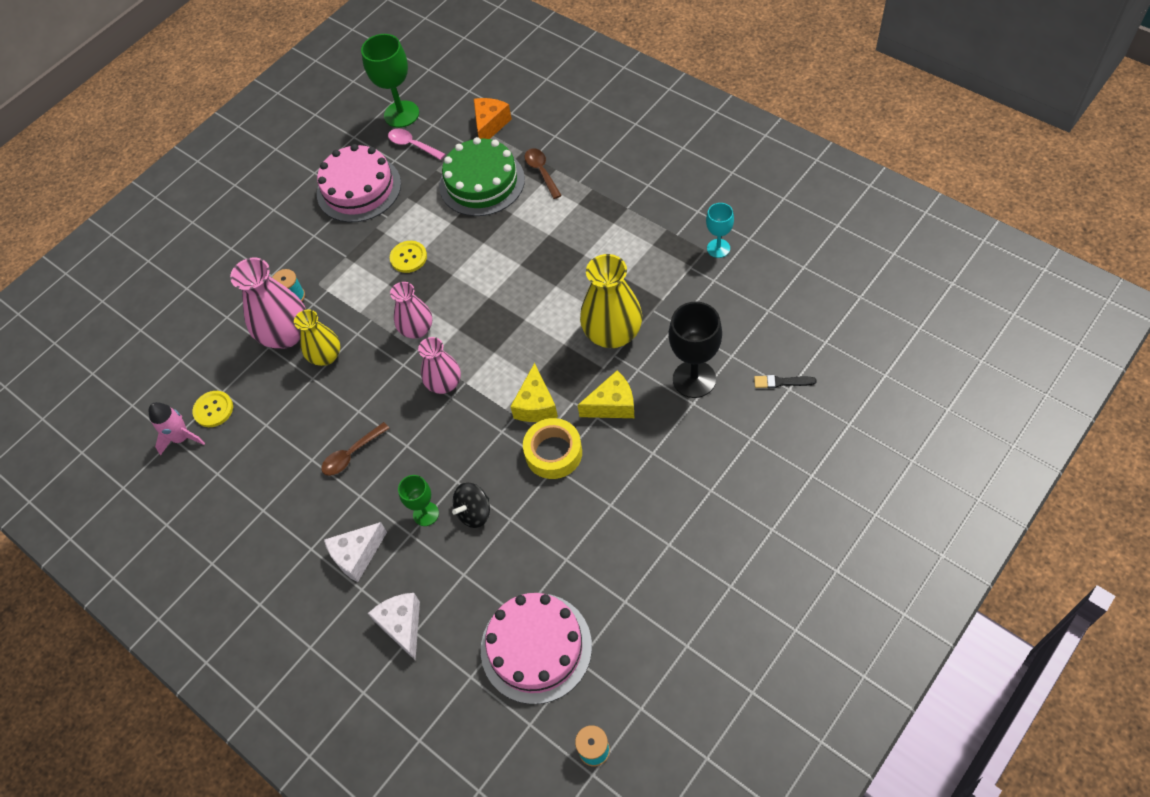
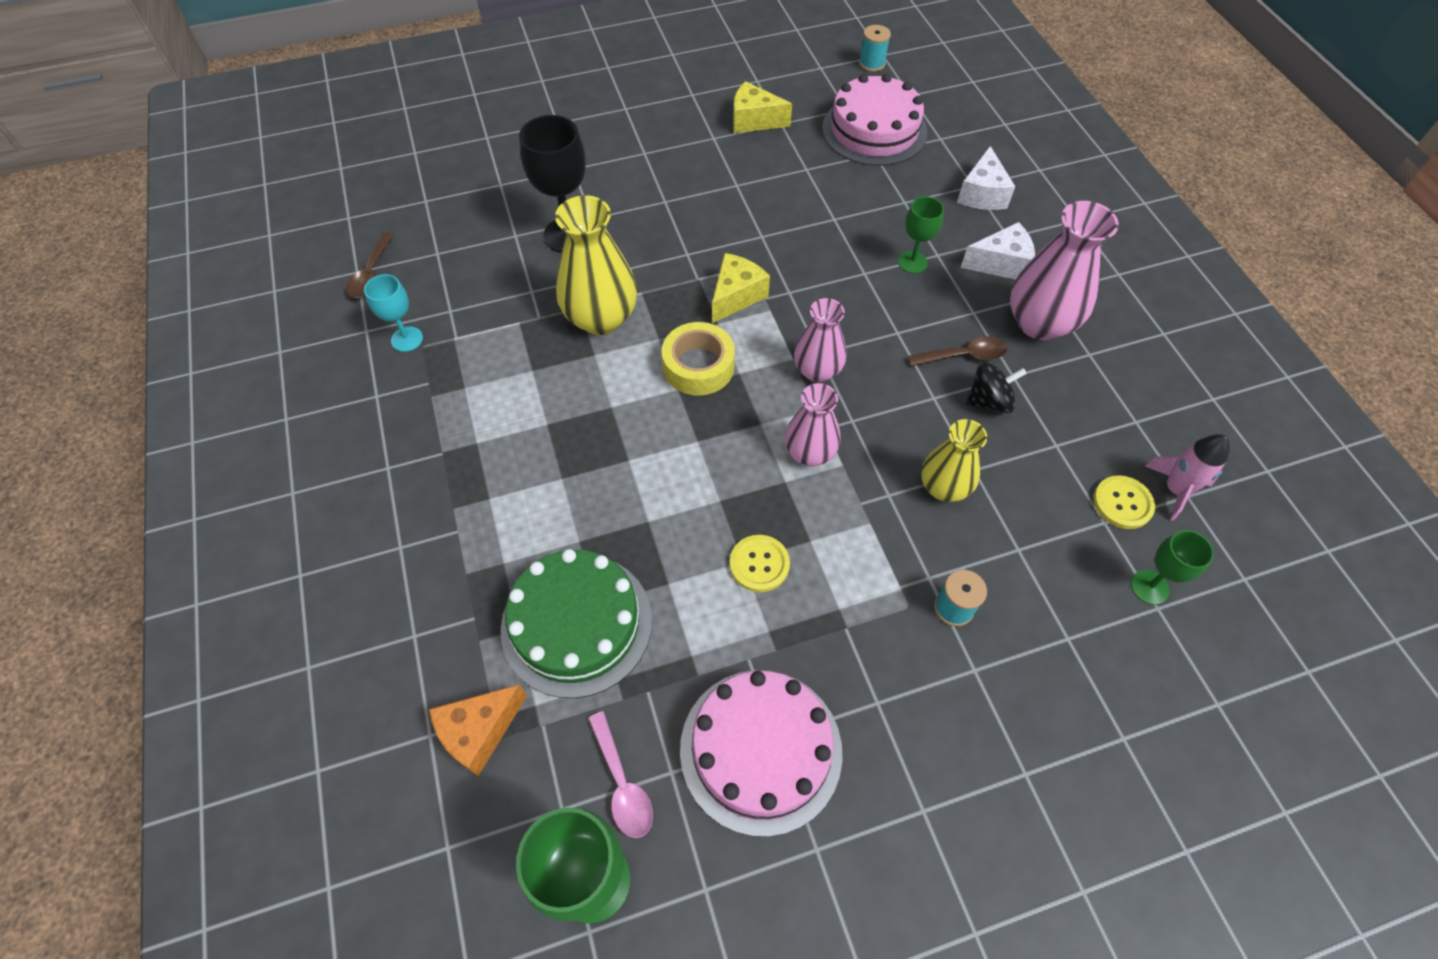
camera: 155 degrees left, 0 degrees up
(187, 368) = (1149, 587): none -> green goblet
(286, 334) = (986, 552): pink vase -> pink vase (1039, 323)
(474, 512) = (864, 240): black spinning top -> black spinning top (989, 401)
(541, 172) = (487, 582): brown spoon -> brown spoon (371, 273)
(553, 453) = (753, 247): yellow tape -> yellow tape (698, 366)
(612, 405) = (663, 255): yellow cheese -> yellow cheese (754, 120)
(781, 382) = (499, 191): black brush -> none

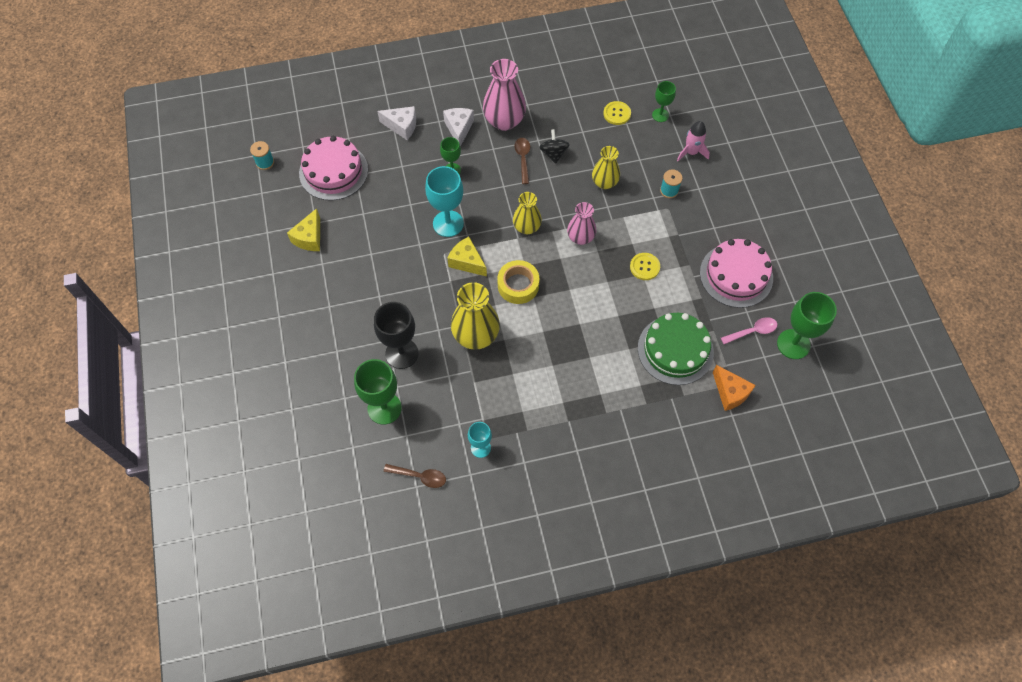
camera: 85 degrees left, 5 degrees up
(481, 225) = (384, 408): none -> green goblet
(806, 266) = (448, 223): none -> turquoise goblet
(817, 370) = (527, 227): pink vase -> yellow vase
(1175, 490) = (610, 92): pink rocket -> pink rocket (691, 152)

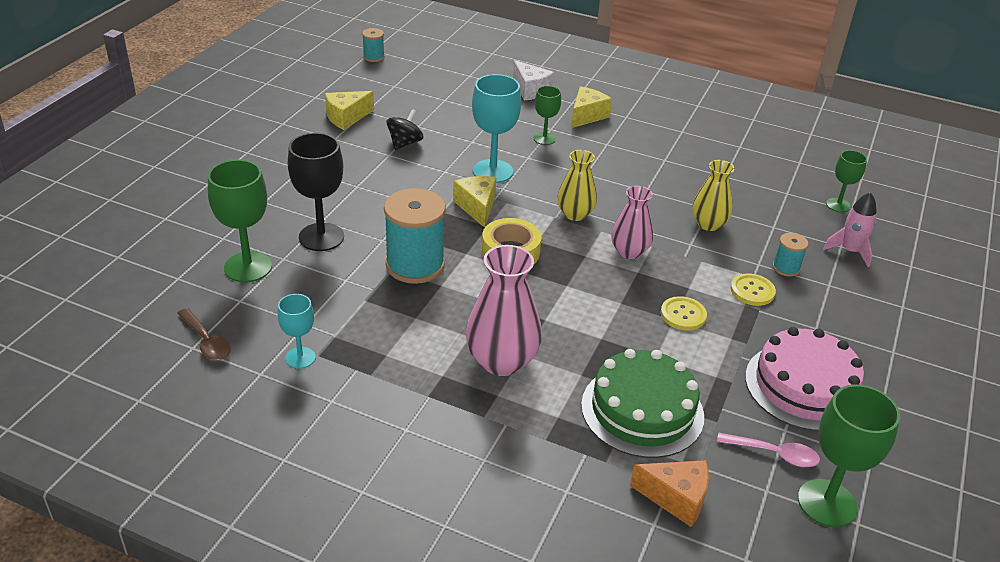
camera: 35 degrees right, 25 degrees down
(333, 171) = (427, 88): pink cake -> none
(459, 129) = (587, 116): white cheese -> yellow cheese
(476, 335) = (415, 265): yellow vase -> turquoise spool
(504, 121) = (642, 131): pink vase -> pink vase (501, 361)
(523, 158) = (632, 164): brown spoon -> none
(553, 153) = (671, 176): black spinning top -> black spinning top (405, 143)
(617, 114) = (782, 181): yellow button -> yellow button (752, 291)
(730, 392) = (676, 498): orange cheese -> orange cheese turned 75 degrees counterclockwise

